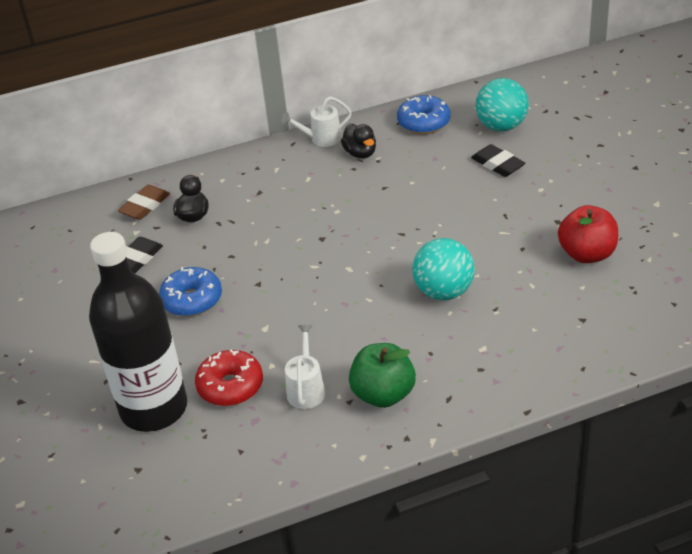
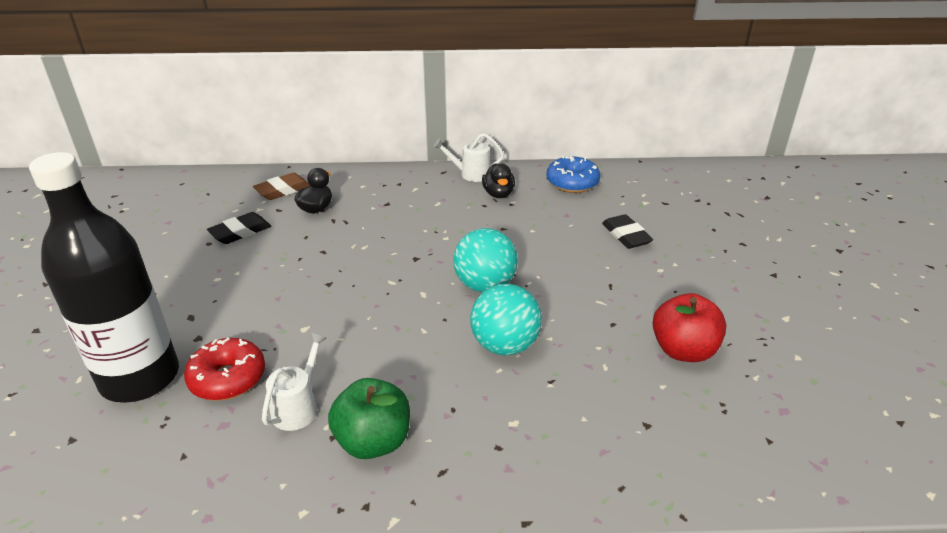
camera: 15 degrees right, 5 degrees down
(192, 300) = (258, 281): blue donut -> none
(501, 126) = (646, 203): turquoise ball -> turquoise ball (485, 285)

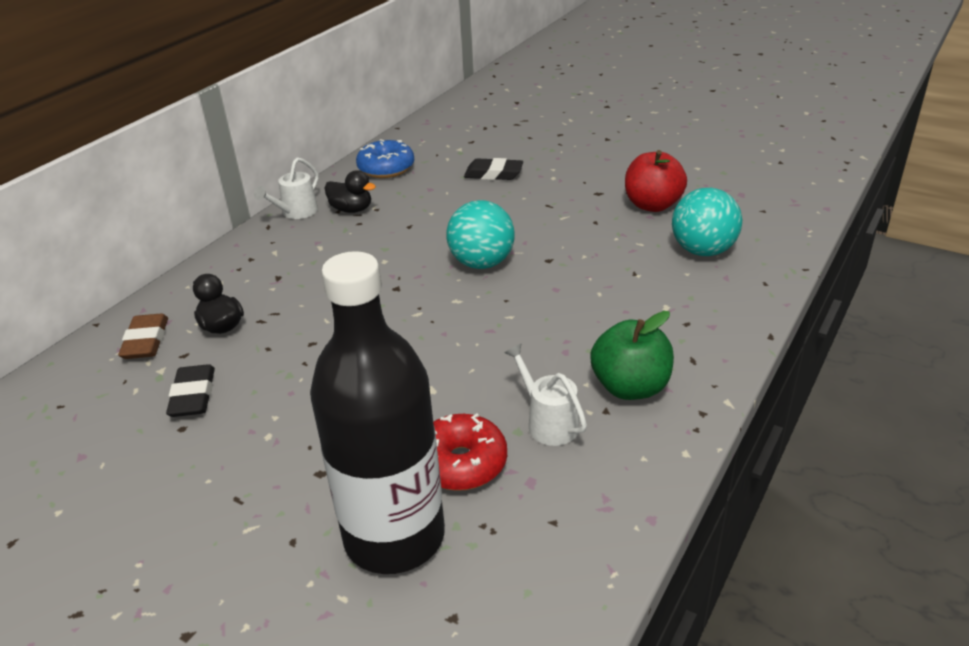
camera: 55 degrees left, 0 degrees up
(505, 345) = (572, 280): turquoise ball -> turquoise ball (703, 251)

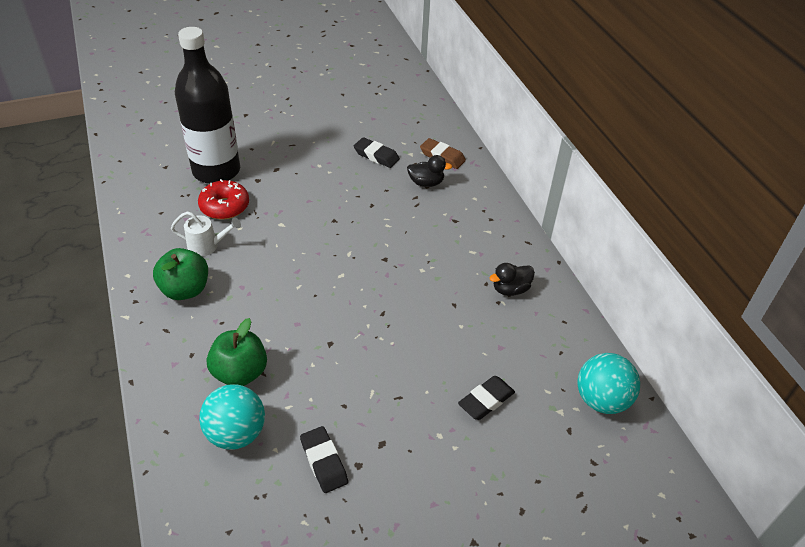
camera: 125 degrees right, 10 degrees up
(296, 213) = (534, 262): white watering can -> none
(386, 168) = (564, 342): blue donut -> none
(482, 263) = (365, 309): turquoise ball -> turquoise ball (601, 400)
(652, 205) = (324, 462): red apple -> black eraser
(654, 284) = (240, 373): none -> green apple

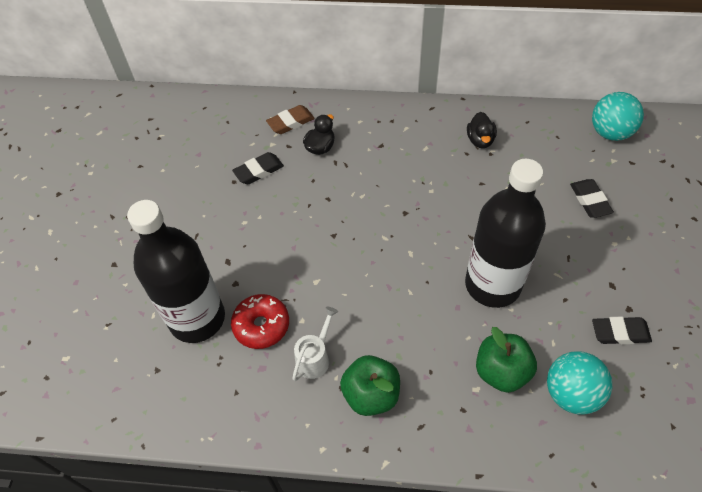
camera: 60 degrees left, 10 degrees up
(334, 343) = (492, 284): none -> black bottle

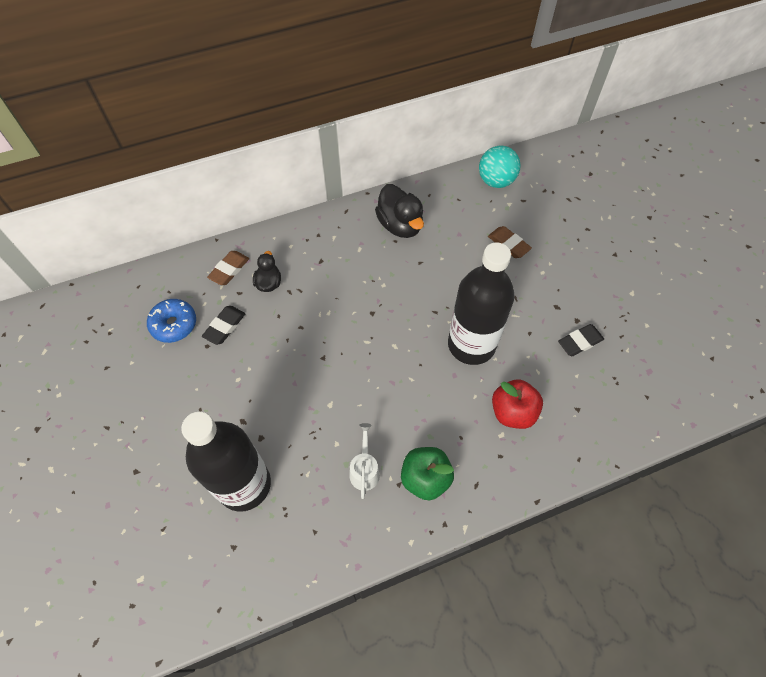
camera: 30 degrees left, 5 degrees up
(216, 152) = (174, 324): none -> blue donut
(261, 325) = (304, 464): red donut -> none
(480, 140) = (400, 225): black duck -> black duck, size x1.69
(501, 371) = (513, 412): green apple -> red apple
(571, 393) = (569, 405): turquoise ball -> none
(590, 201) = (508, 244): black eraser -> brown eraser

